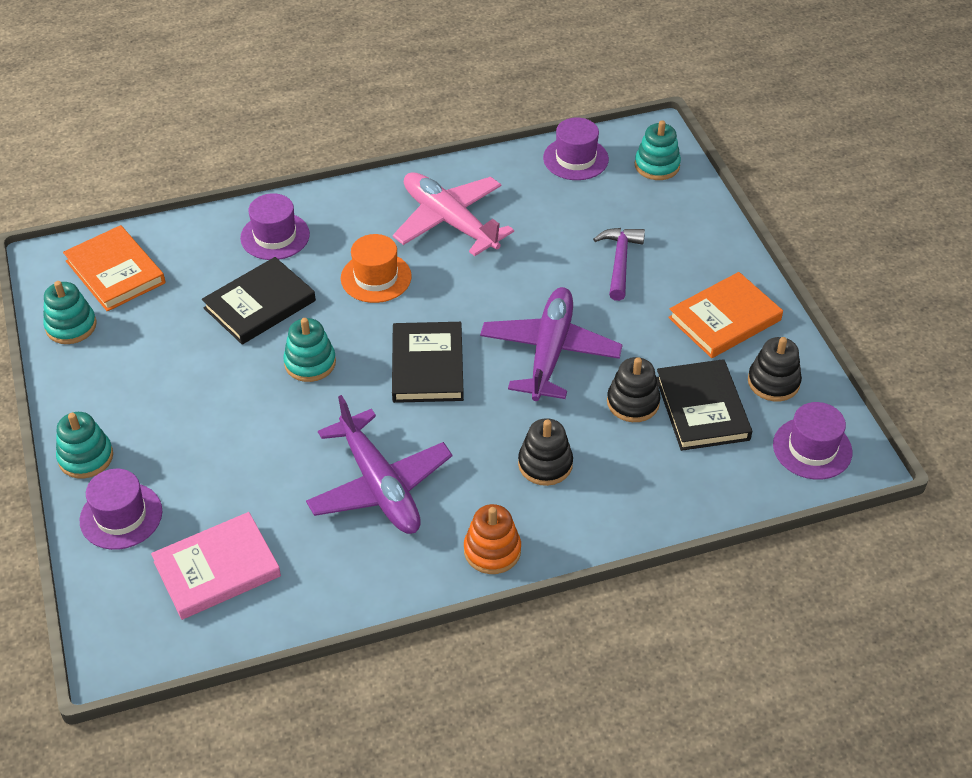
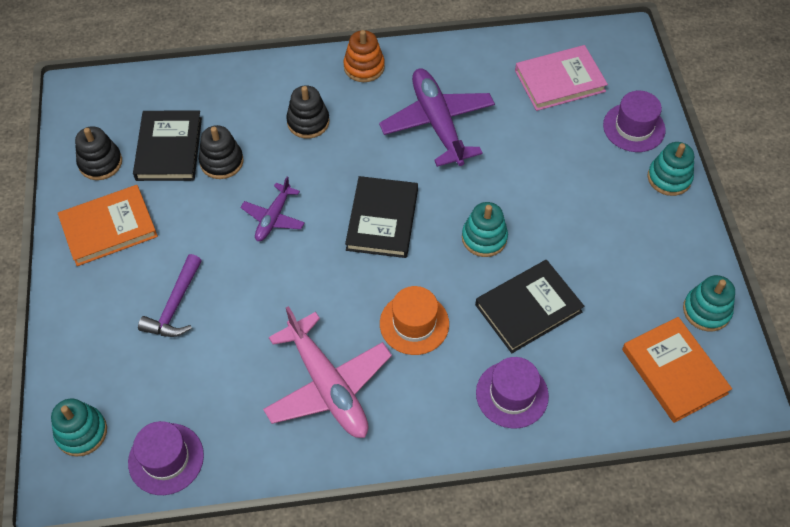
camera: 170 degrees left, 10 degrees up
(550, 352) = (273, 218): purple plane -> purple plane, size x0.54
(812, 448) = (102, 105): purple hat -> none

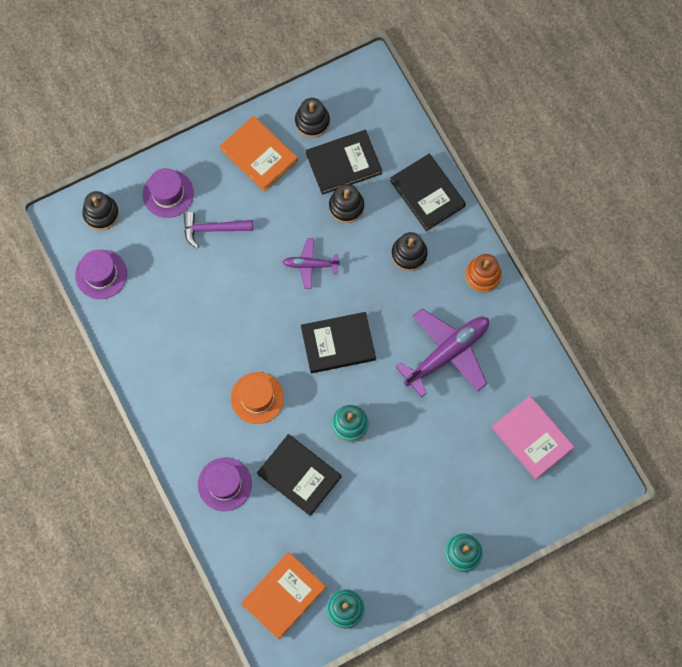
camera: 70 degrees right, 15 degrees up
(81, 432) = (101, 214): turquoise stacking toy -> black stacking toy
(247, 85) = (427, 193): none -> black book
(328, 386) = (188, 356): pink plane -> none
(634, 127) = (505, 512): purple hat -> purple hat (168, 194)

